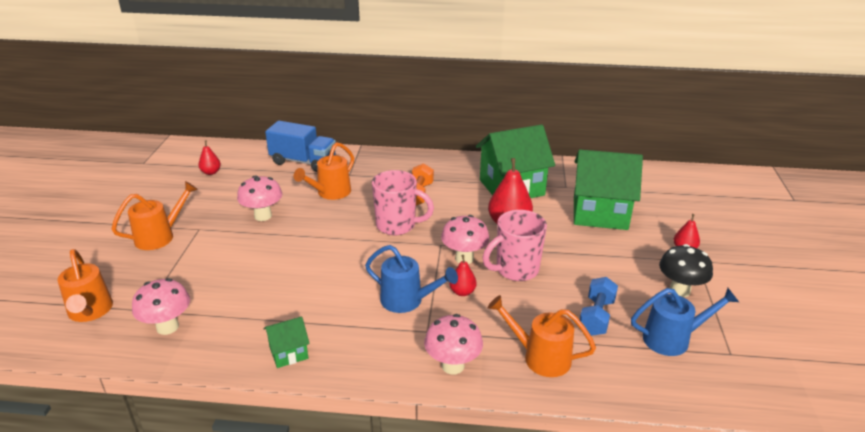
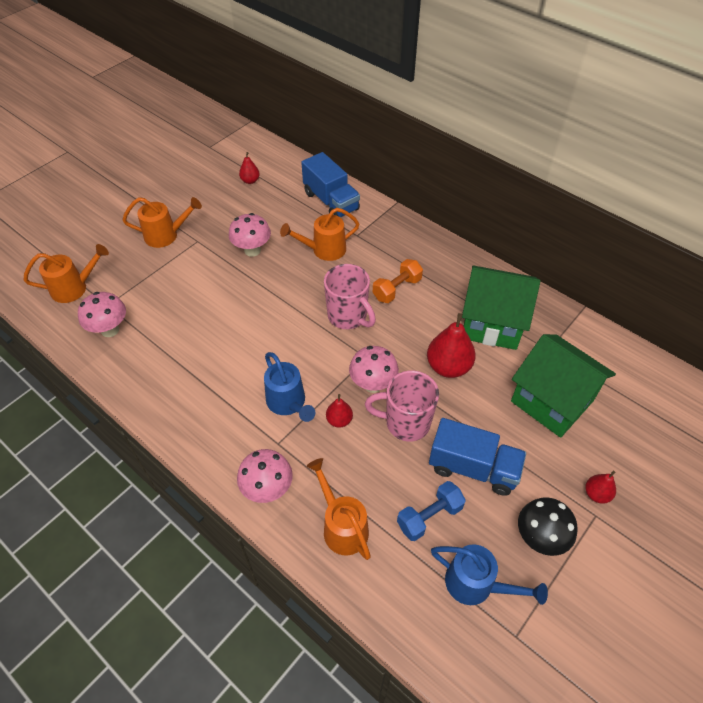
camera: 35 degrees right, 20 degrees up
(90, 312) = (75, 288): orange watering can -> orange watering can turned 120 degrees counterclockwise
(289, 353) = (166, 402): green house -> none
(592, 273) = (473, 468): none -> blue truck

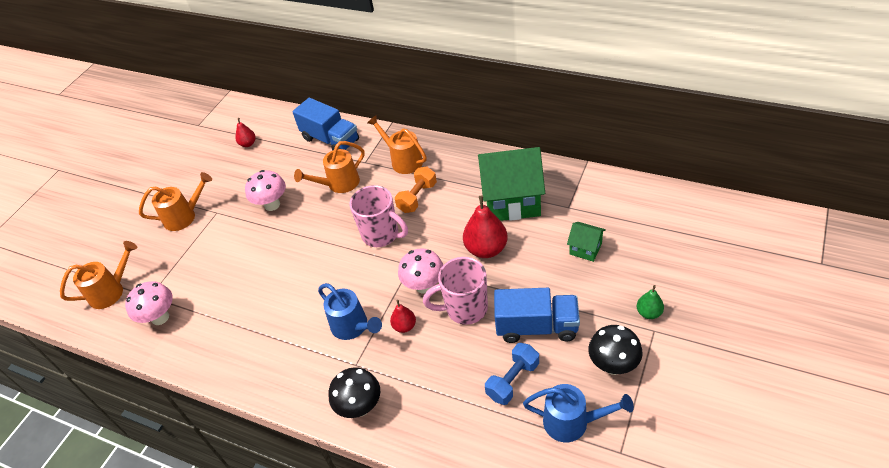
camera: 10 degrees left, 5 degrees down
(268, 489) = (360, 407): pink mushroom -> black mushroom
(342, 525) = (438, 414): orange watering can -> orange watering can (403, 160)
(552, 401) = (585, 249): green house -> green house, size x0.46
(596, 494) = (649, 313): red pear -> green pear

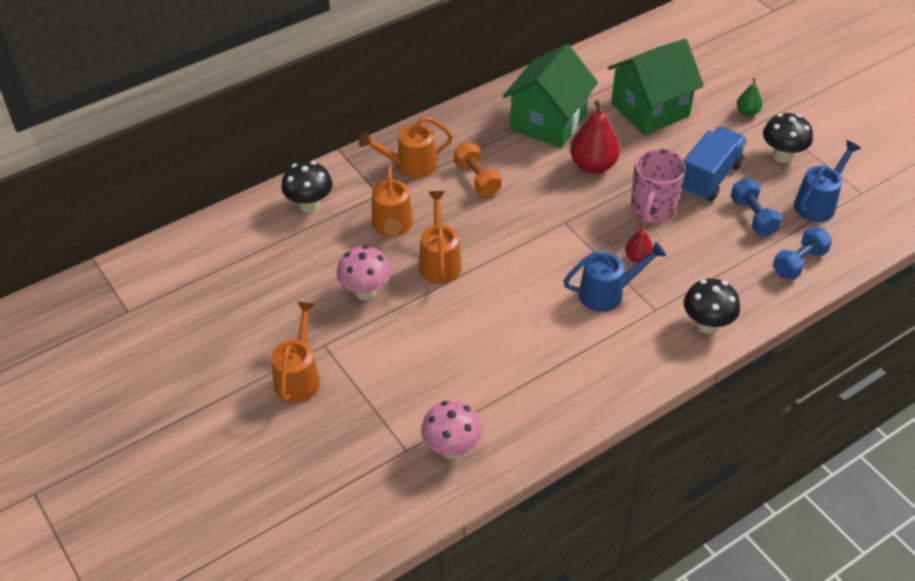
camera: 65 degrees left, 0 degrees up
(111, 291) = (361, 486): orange watering can -> orange watering can (439, 261)
(248, 144) = (229, 276): red pear -> none
(330, 140) = (309, 205): blue truck -> black mushroom
(381, 235) = (503, 225): pink mug -> none
(424, 286) = (600, 224): pink mushroom -> none
(481, 442) = (799, 263): none -> blue dumbbell
(585, 249) = (650, 110): green house -> green house, size x2.16

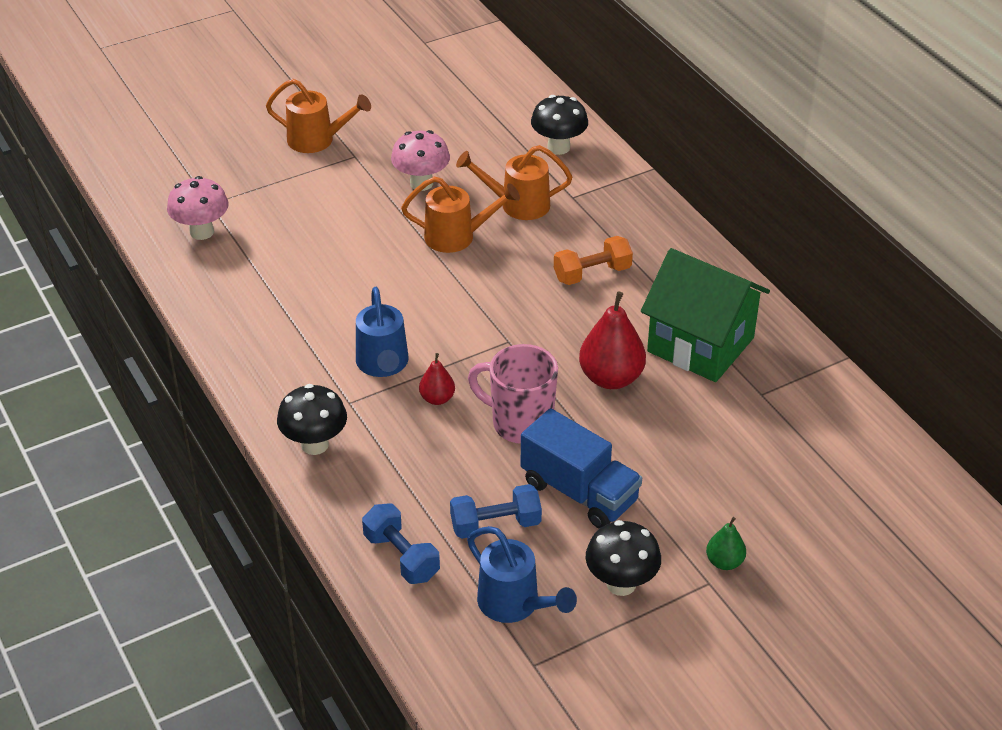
camera: 95 degrees right, 5 degrees down
(409, 166) = (619, 221): orange watering can -> none
(650, 110) = (728, 450): green house -> none

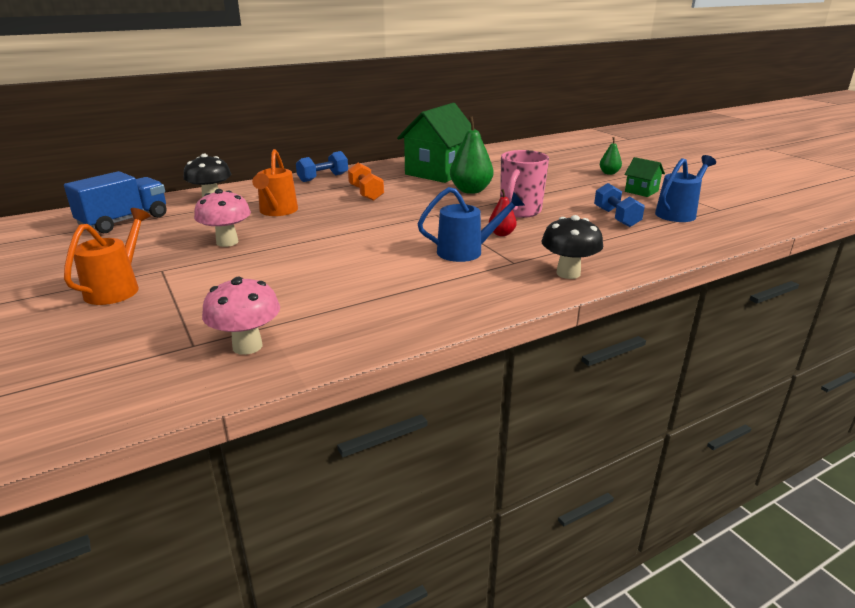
camera: 90 degrees left, 15 degrees down
(401, 556) = (664, 242): blue dumbbell -> blue dumbbell (323, 178)
(458, 237) = (309, 229): orange watering can -> none
(579, 492) = (575, 198): blue truck -> blue truck (124, 221)
(611, 378) = (470, 190): red pear -> green pear
(621, 584) = (641, 191): black mushroom -> green house

